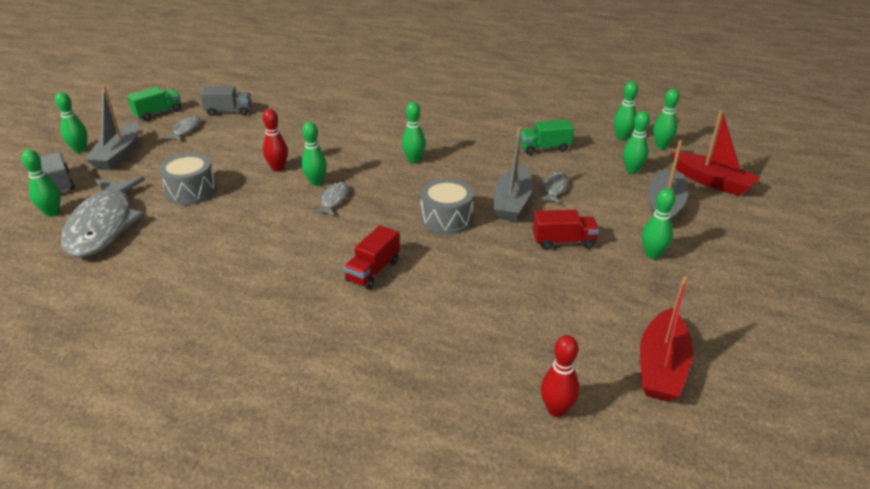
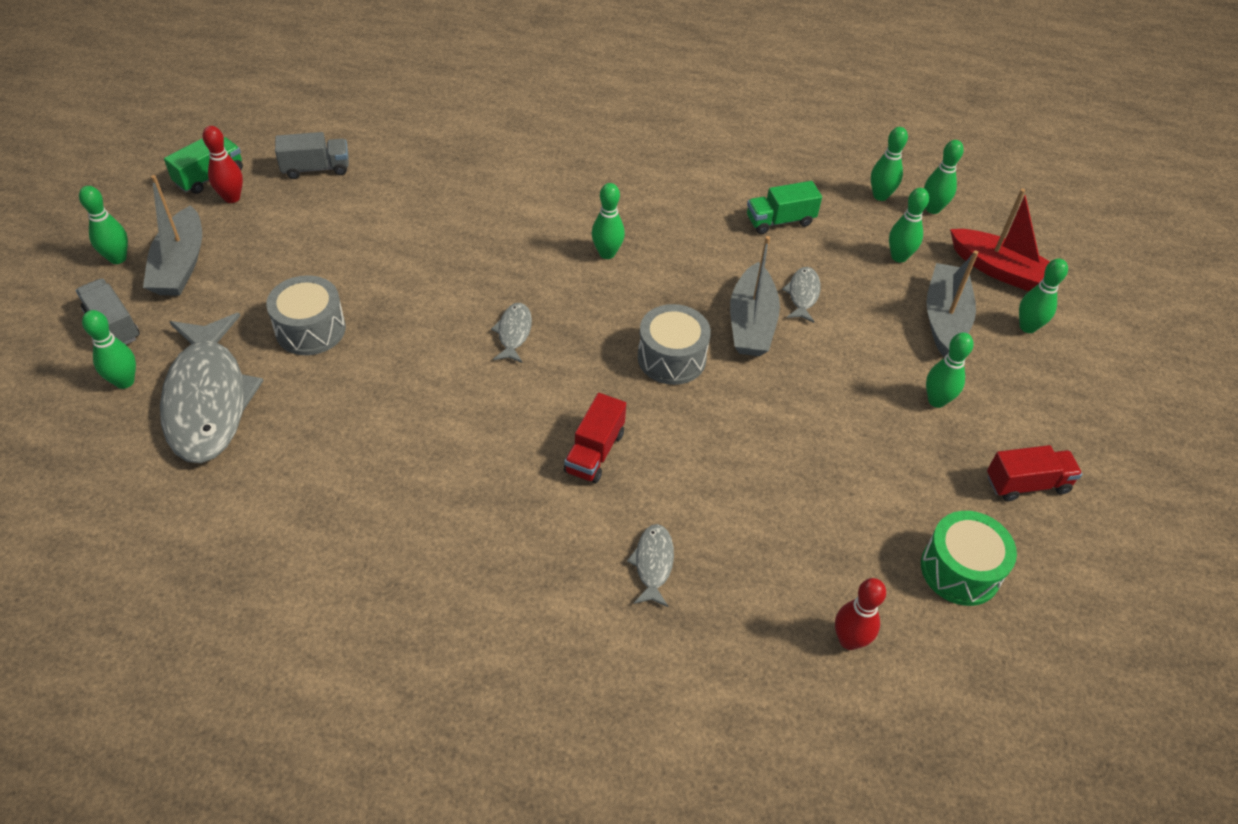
camera: 10 degrees left, 15 degrees up
(185, 130) = (263, 209): grey fish -> grey fish (653, 564)
(278, 168) = (421, 279): red bowling pin -> red bowling pin (232, 198)
(316, 182) = (481, 302): green bowling pin -> green bowling pin (1027, 327)
(563, 242) = (826, 387): red truck -> red truck (1026, 484)
(661, 367) = (960, 570): red boat -> green drum

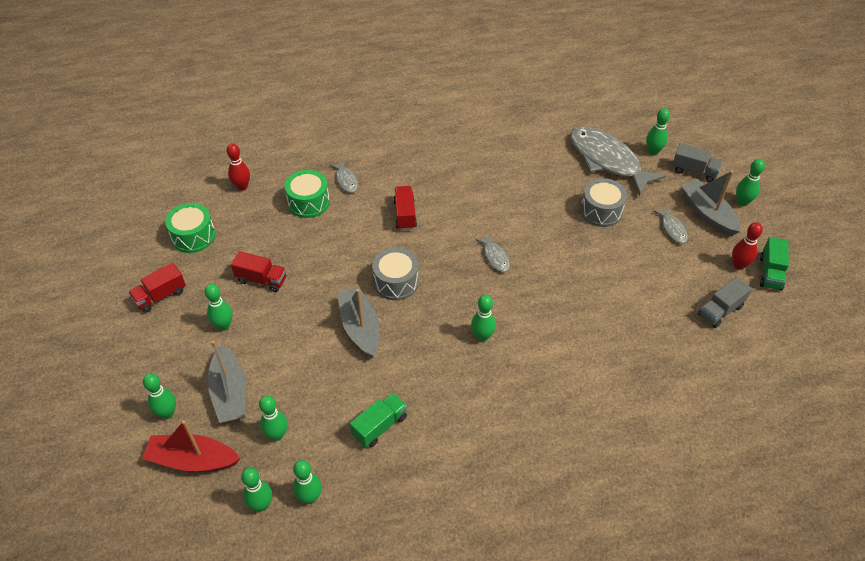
camera: 155 degrees right, 0 degrees up
(739, 548) = (308, 202): none -> green drum
(802, 294) = (336, 366): grey fish -> grey fish (672, 229)
(864, 443) = (261, 280): none -> red truck

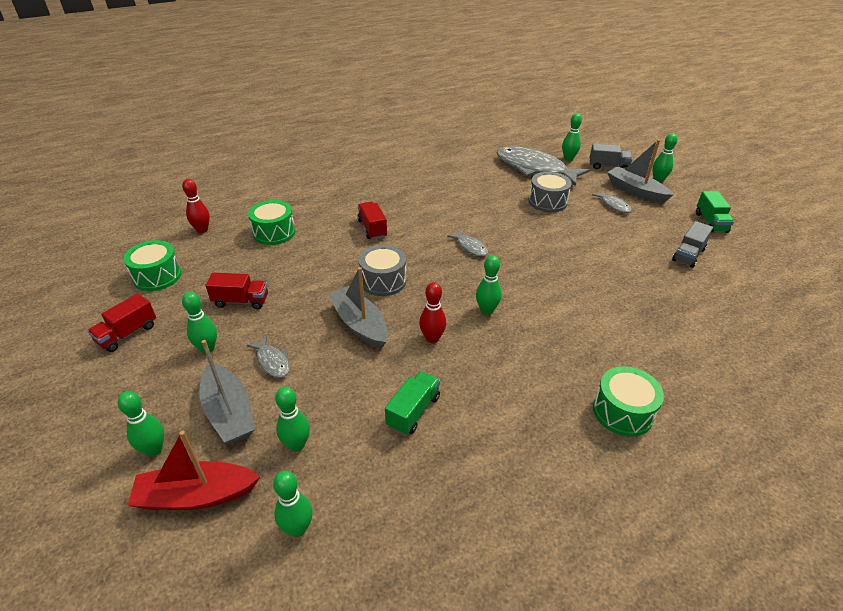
camera: 15 degrees left, 10 degrees down
(310, 497) = (356, 505): green bowling pin -> none
(346, 180) = (306, 212): grey fish -> grey fish (272, 362)
(562, 469) = (622, 412): none -> green drum
(738, 265) = (682, 221): red bowling pin -> red bowling pin (432, 338)

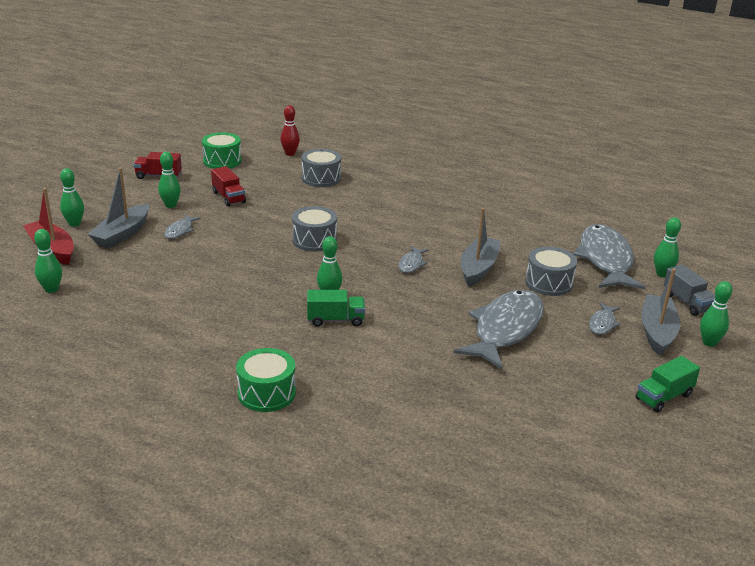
camera: 55 degrees right, 10 degrees down
(274, 232) = (321, 178): green drum -> grey drum
(297, 445) = (114, 266): green bowling pin -> none
(359, 324) = (251, 248): grey boat -> grey boat (478, 268)
(372, 228) = (379, 213): red truck -> none
(413, 411) = (181, 298): green truck -> green truck (335, 320)
(432, 338) = (267, 282): red bowling pin -> none
(597, 246) = (505, 329): none -> grey fish
(688, 255) = (566, 391): grey truck -> none

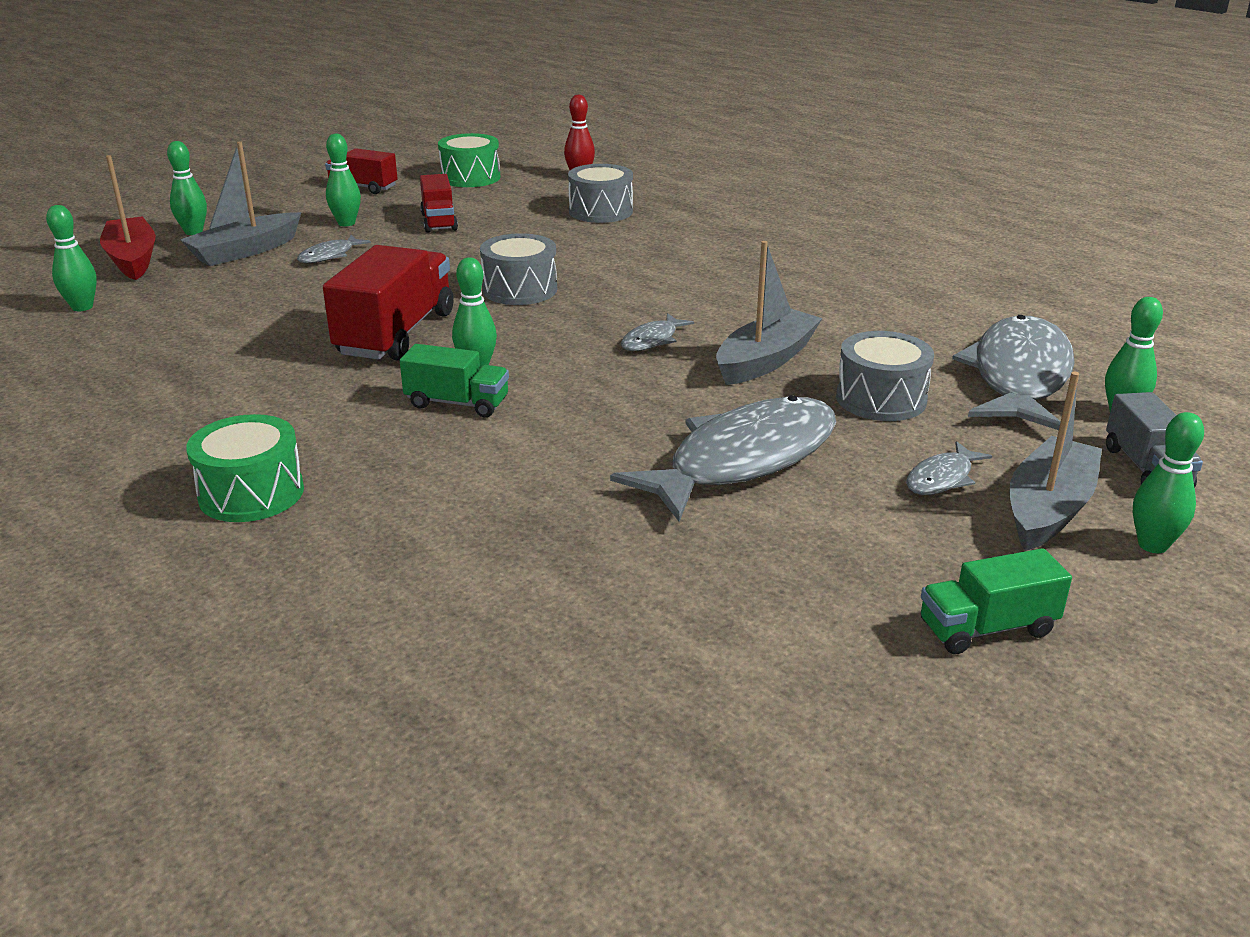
camera: 20 degrees right, 0 degrees up
(265, 280) = (396, 334): none -> red truck

